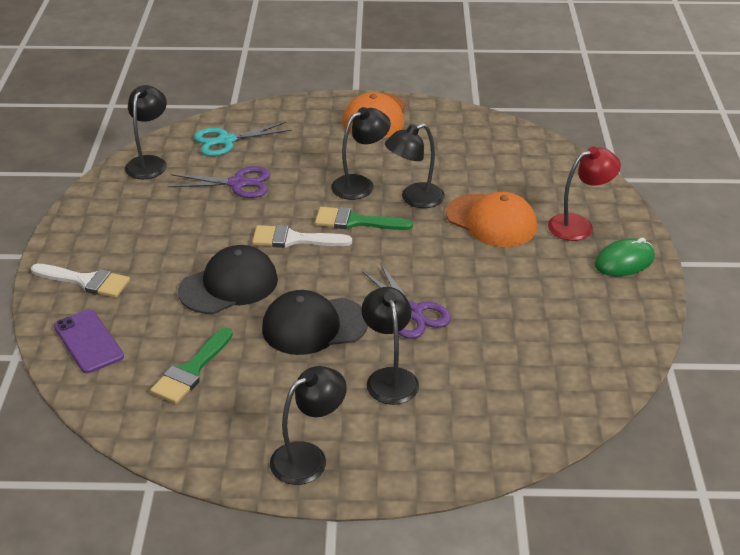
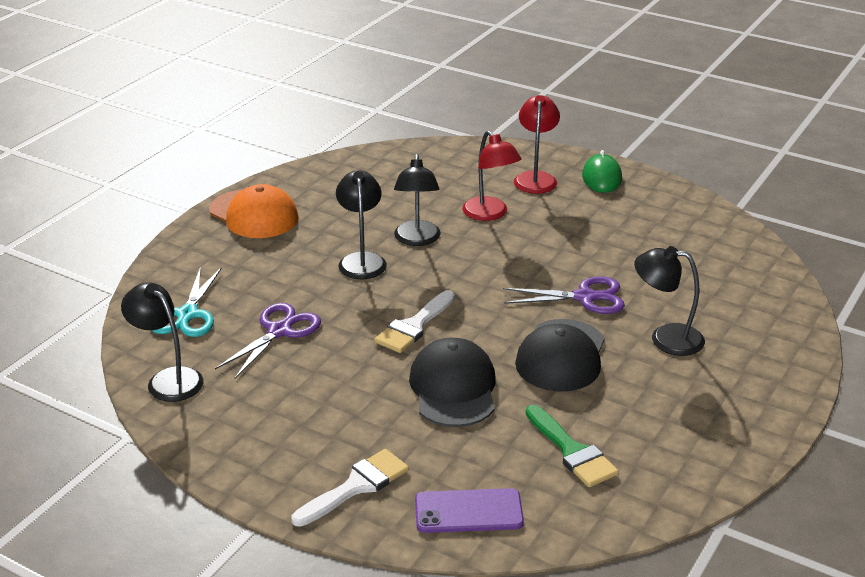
camera: 60 degrees left, 5 degrees down
(308, 457) = (742, 415): black lamp -> none
(355, 221) = (420, 282): green brush -> none
(491, 221) = (490, 214): orange cap -> red lamp

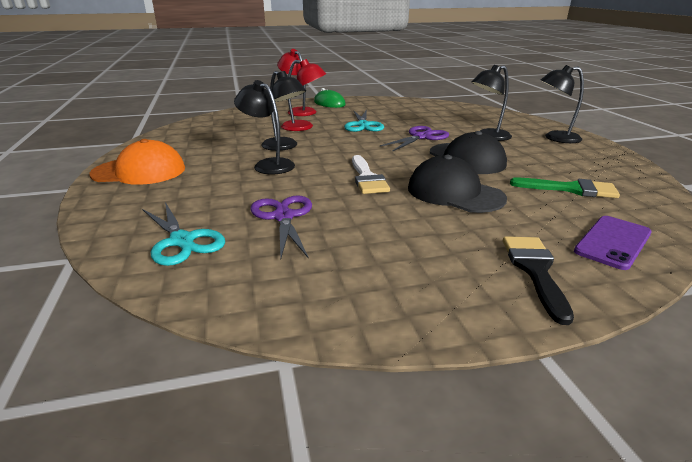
camera: 45 degrees left, 5 degrees down
(168, 379) = (245, 291): black lamp -> black lamp (555, 138)
(356, 486) = (535, 270): white brush -> black brush
(561, 242) = (363, 125): none -> turquoise scissors

